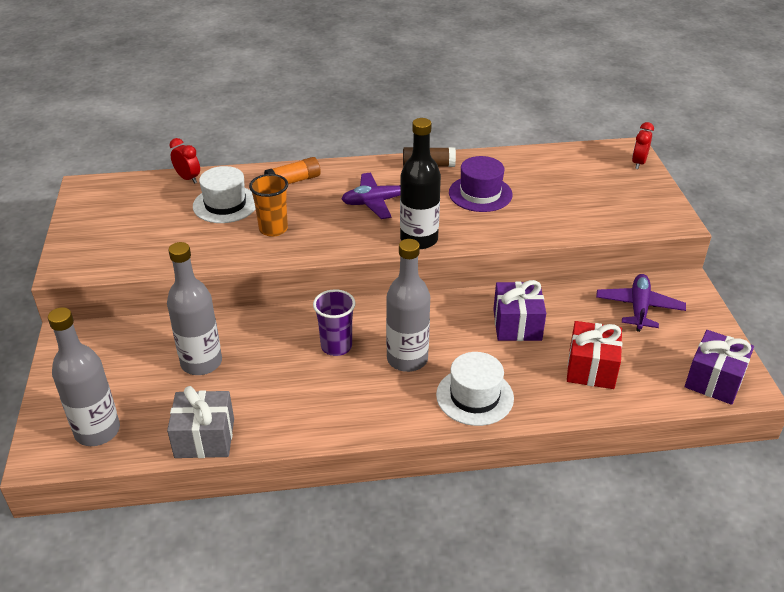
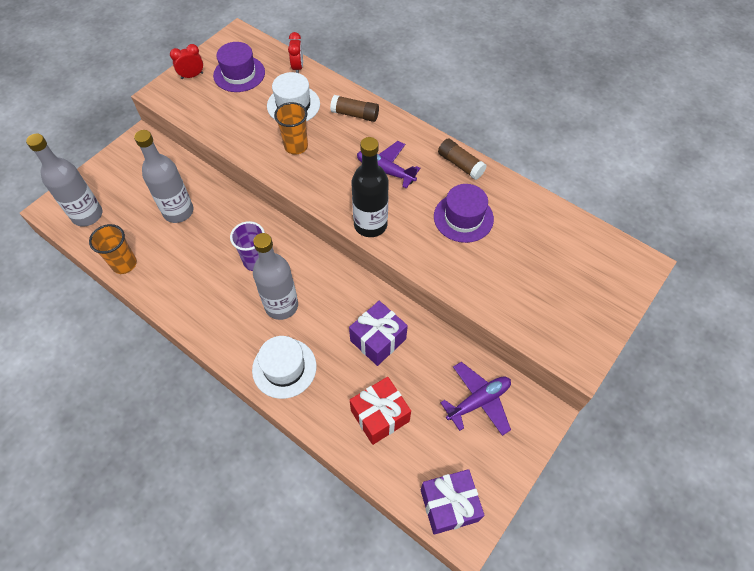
camera: 45 degrees right, 20 degrees up
(133, 212) = (239, 74): none -> purple hat
(204, 438) = (124, 264): grey gift -> orange cup
(293, 181) = (355, 114): orange glue stick -> brown glue stick
(638, 163) = (630, 283): red clock -> red clock (192, 76)

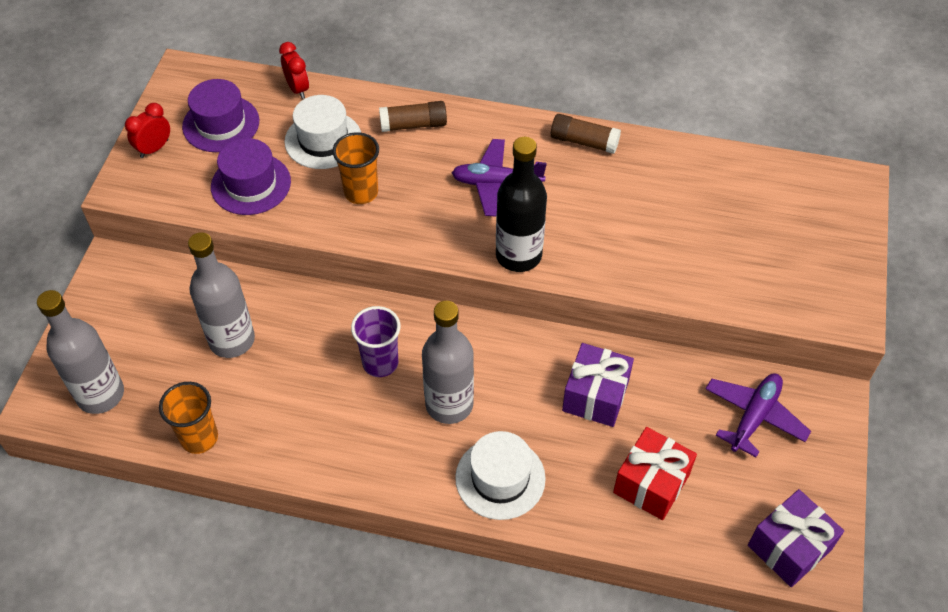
camera: 25 degrees left, 5 degrees down
(463, 217) = (625, 205): purple hat -> purple hat (251, 184)

